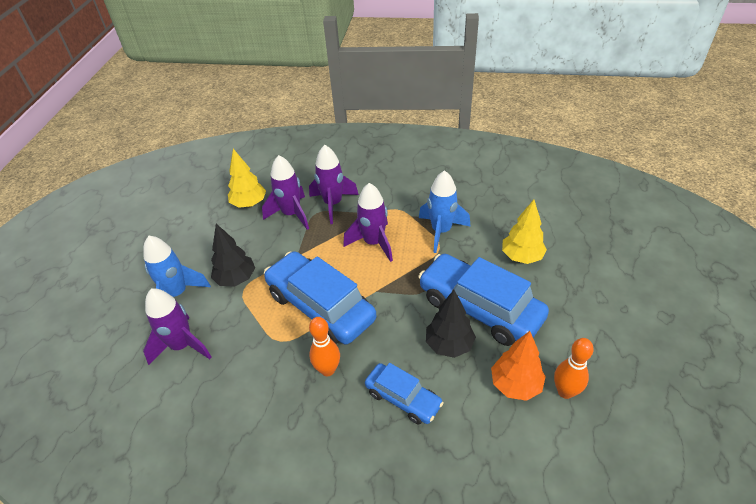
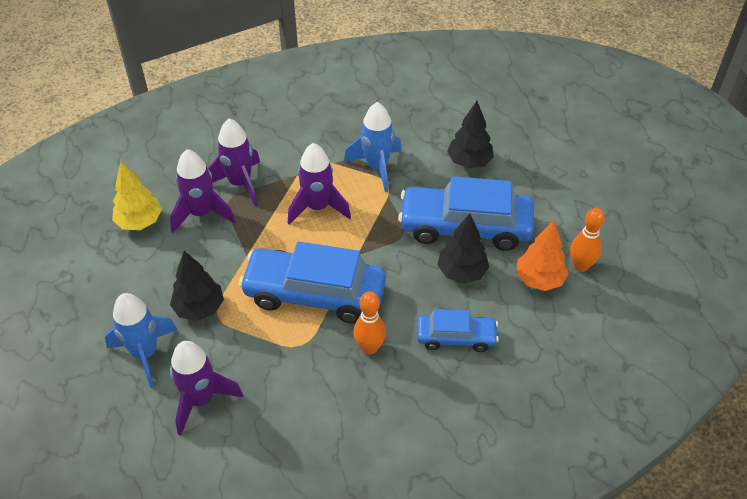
camera: 35 degrees left, 5 degrees up
(521, 257) = (469, 162): yellow tree -> black tree

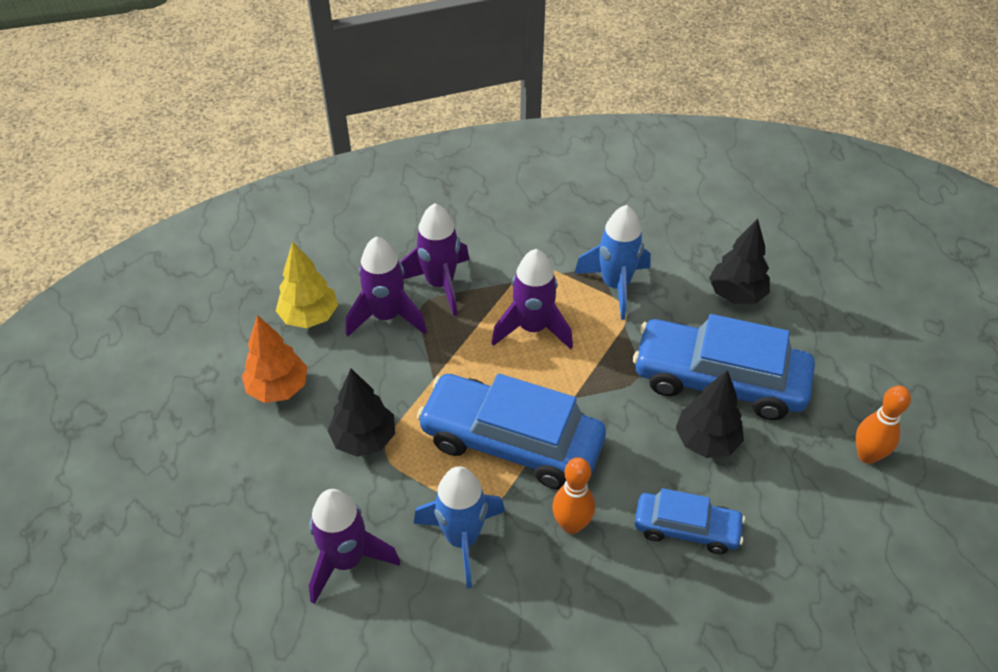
camera: 10 degrees right, 0 degrees up
(145, 353) = (288, 488): blue rocket -> blue rocket (462, 539)
(539, 279) = (809, 466): orange tree -> orange tree (278, 388)

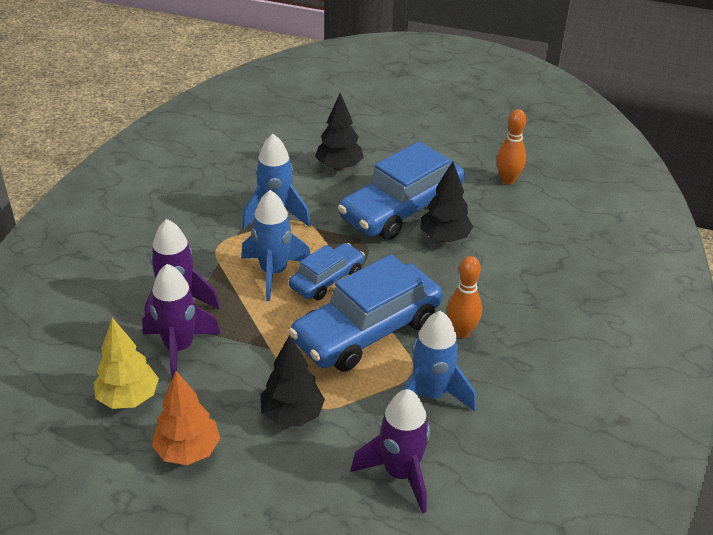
camera: 60 degrees left, 10 degrees down
(533, 328) = (274, 273): purple rocket -> blue rocket
(686, 528) = (504, 279): blue car -> blue car (327, 279)

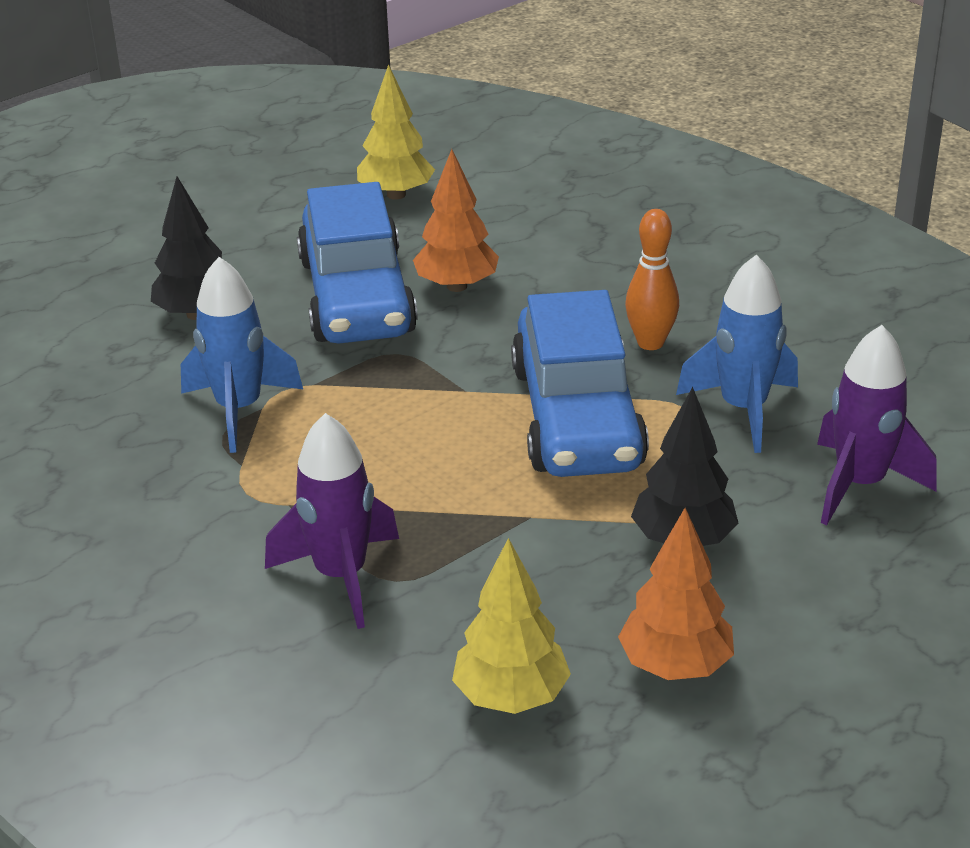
camera: 55 degrees left, 5 degrees down
(179, 348) = (448, 607): purple rocket -> none
(274, 273) = (371, 457): blue rocket -> none
(327, 279) = (437, 413): blue car -> none
(444, 238) = (456, 286): black tree -> orange tree
(508, 180) = (396, 194): orange bowling pin -> yellow tree

